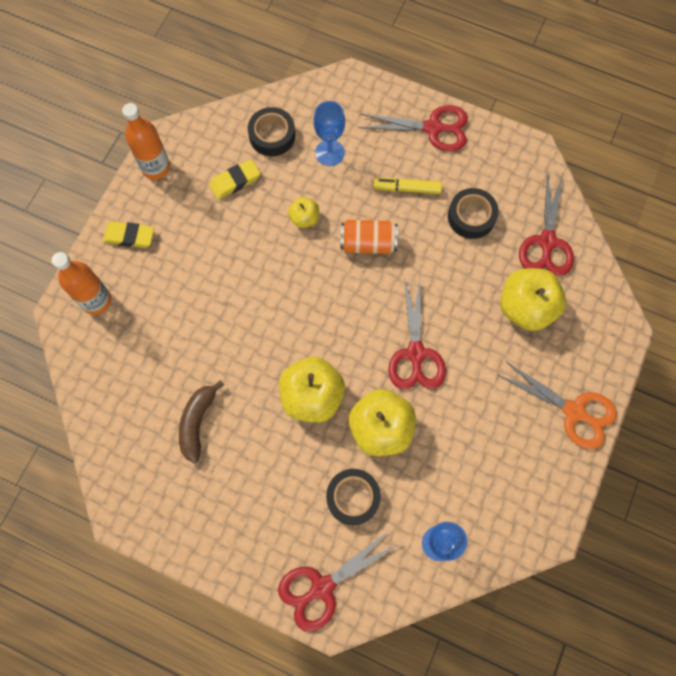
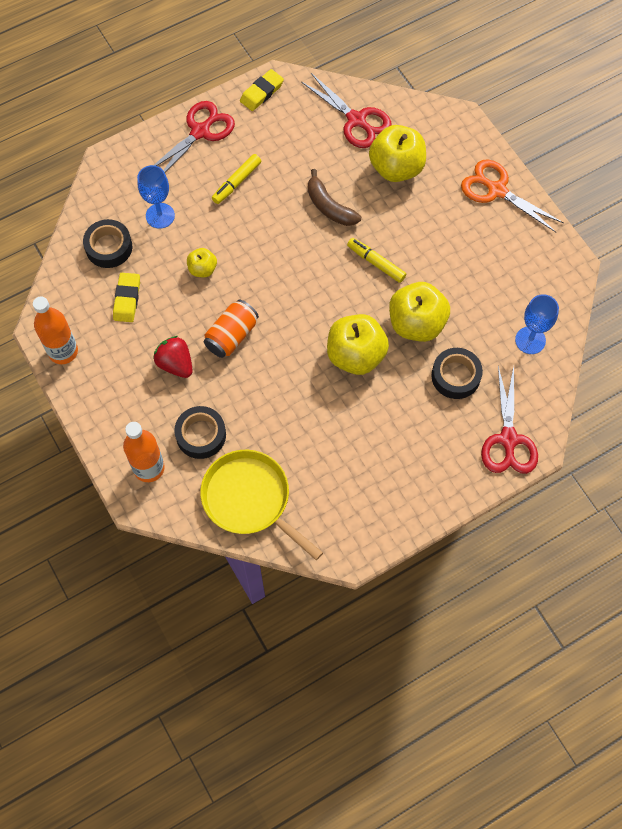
camera: 55 degrees left, 5 degrees down
(119, 398) = (249, 499): none -> yellow pan
(129, 236) = (110, 409): yellow eraser -> yellow eraser (262, 92)
(197, 422) = (315, 451): brown banana -> brown banana (329, 206)
(202, 257) = (175, 364): none -> red strawberry
(368, 243) = (260, 238): orange can -> orange can (231, 335)
(415, 353) = (376, 263): red scissors -> yellow marker
(471, 216) = (296, 155): black tape -> black tape (201, 435)
(574, 411) = (497, 190): orange scissors -> orange scissors turned 120 degrees counterclockwise

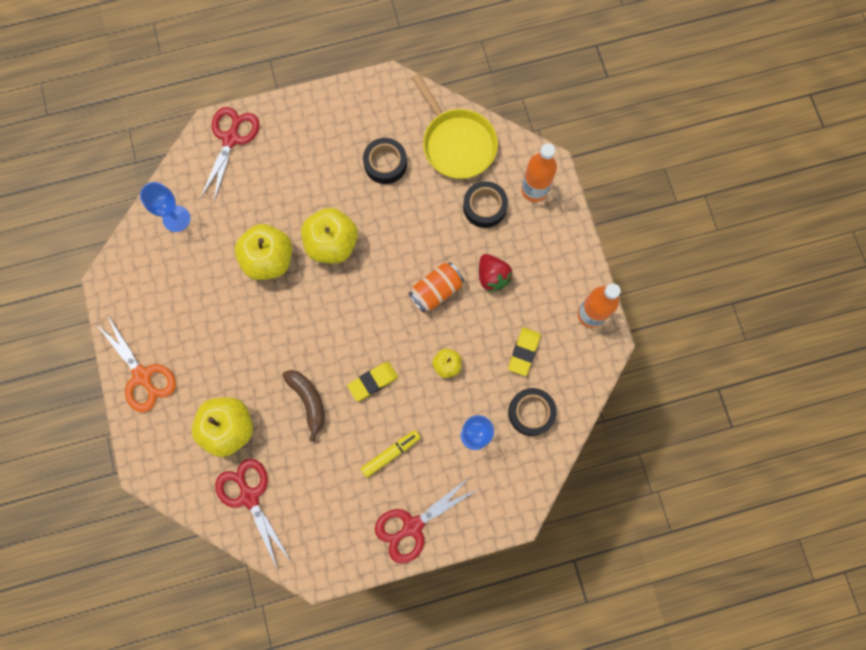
camera: 165 degrees left, 10 degrees up
(262, 92) = (336, 560): yellow eraser -> yellow eraser (373, 382)
(376, 263) = (284, 329): yellow marker -> none
(455, 376) = (253, 203): black tape -> black tape (385, 163)

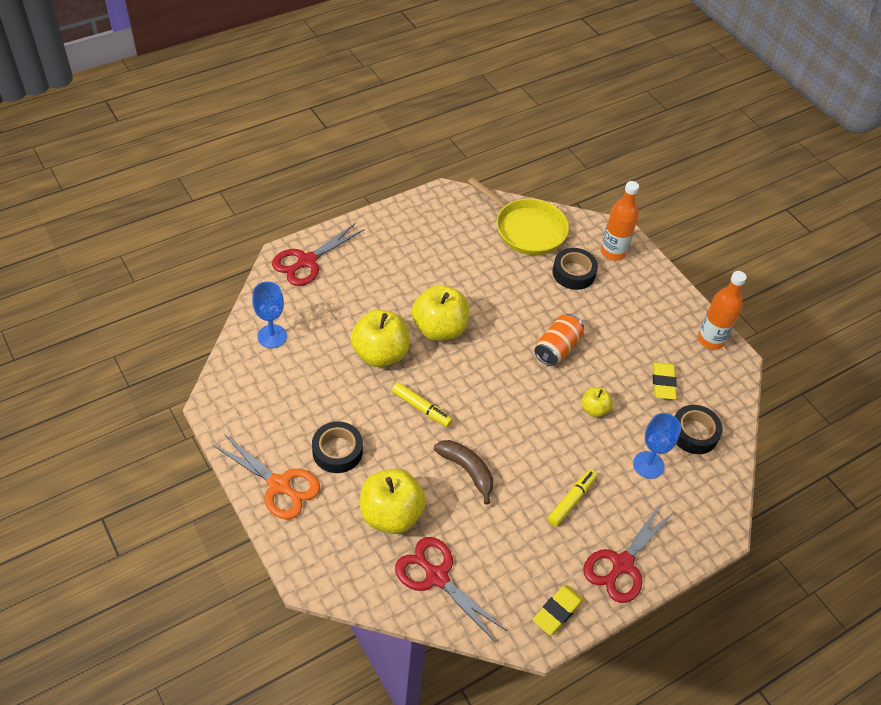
camera: 20 degrees left, 25 degrees down
(231, 139) = (307, 261): red scissors -> red scissors turned 135 degrees counterclockwise
(288, 327) = (421, 408): none -> yellow marker
(373, 382) = (526, 439): yellow eraser -> yellow eraser (557, 611)
(385, 163) = (466, 255): black tape -> black tape (337, 451)
(492, 276) = (605, 327): red strawberry -> none

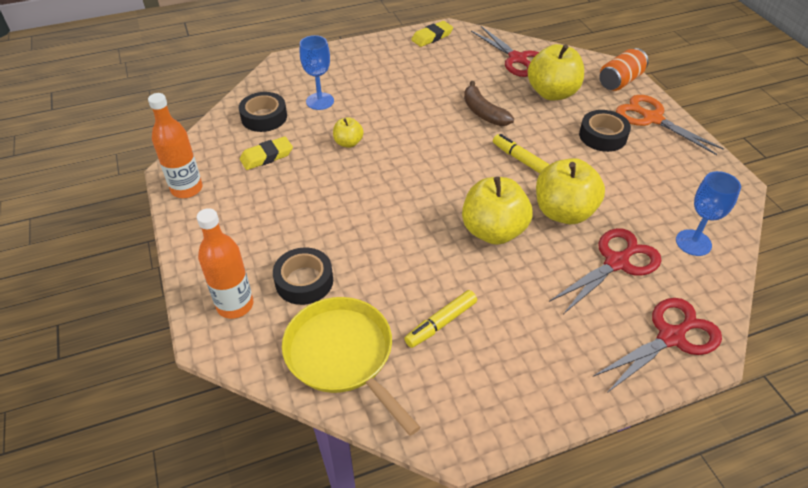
camera: 165 degrees left, 5 degrees down
(557, 348) = (363, 197): orange can -> orange can (620, 81)
(571, 500) = (398, 87): yellow marker -> yellow marker (441, 323)
(622, 564) = (374, 52): red scissors -> red scissors (616, 262)
(663, 383) = (266, 156): yellow eraser -> yellow eraser turned 45 degrees clockwise

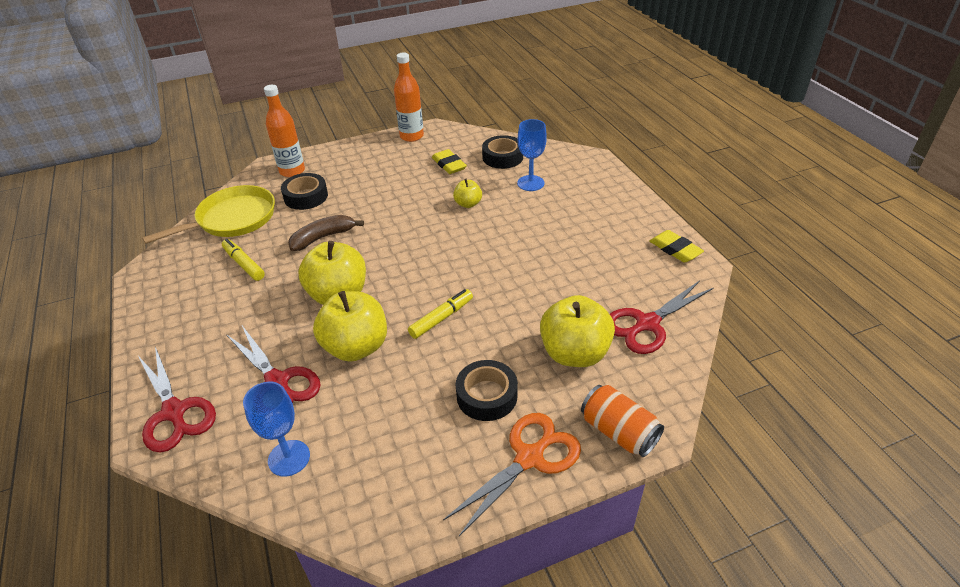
camera: 90 degrees right, 5 degrees down
(483, 112) = (525, 291): brown banana -> brown banana (323, 237)

